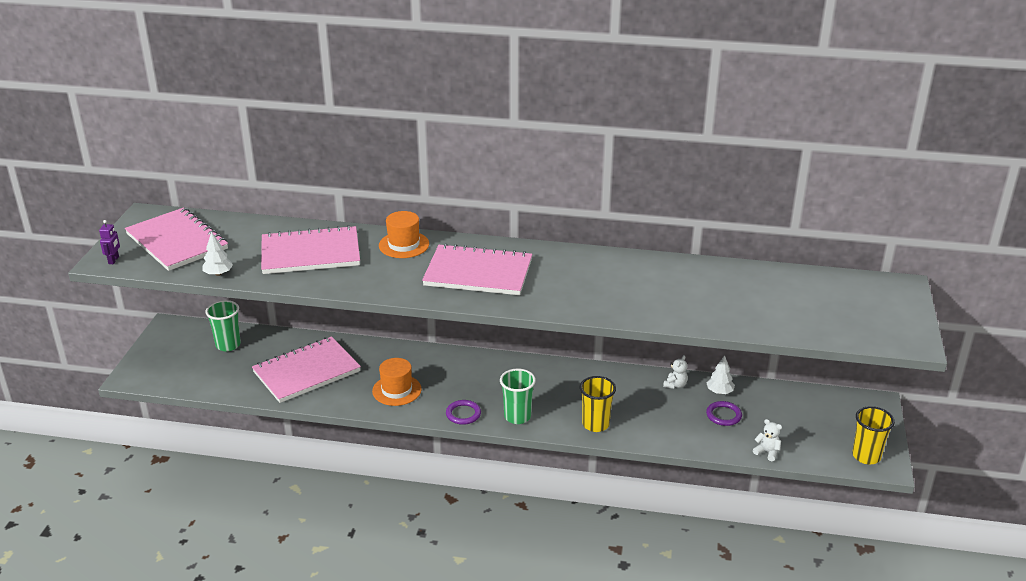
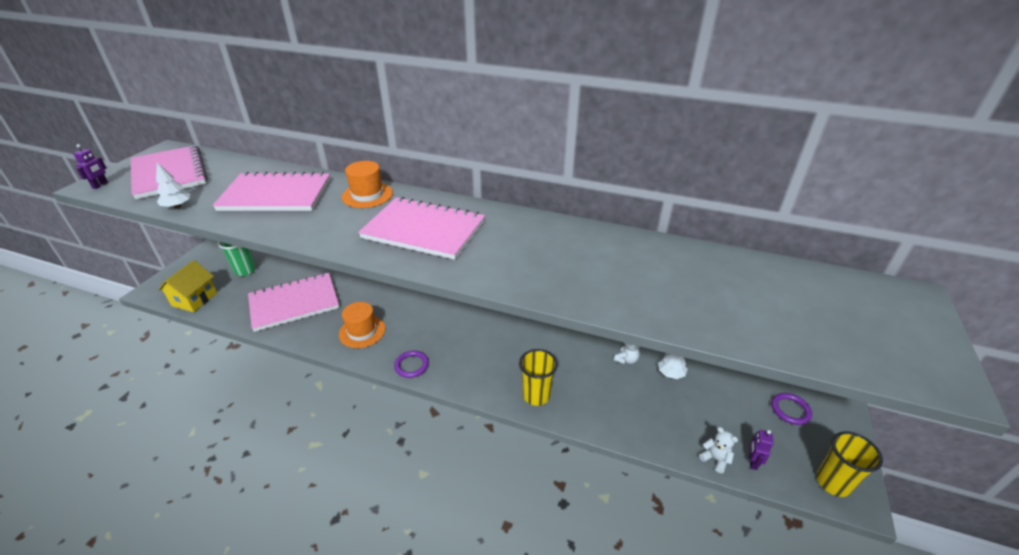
camera: 10 degrees right, 5 degrees up
(189, 380) = (194, 299): none -> yellow house
(517, 416) = (462, 375): green cup -> none
(723, 415) = (671, 403): purple ring -> purple ring (790, 410)
(799, 450) = (752, 462): none -> purple robot

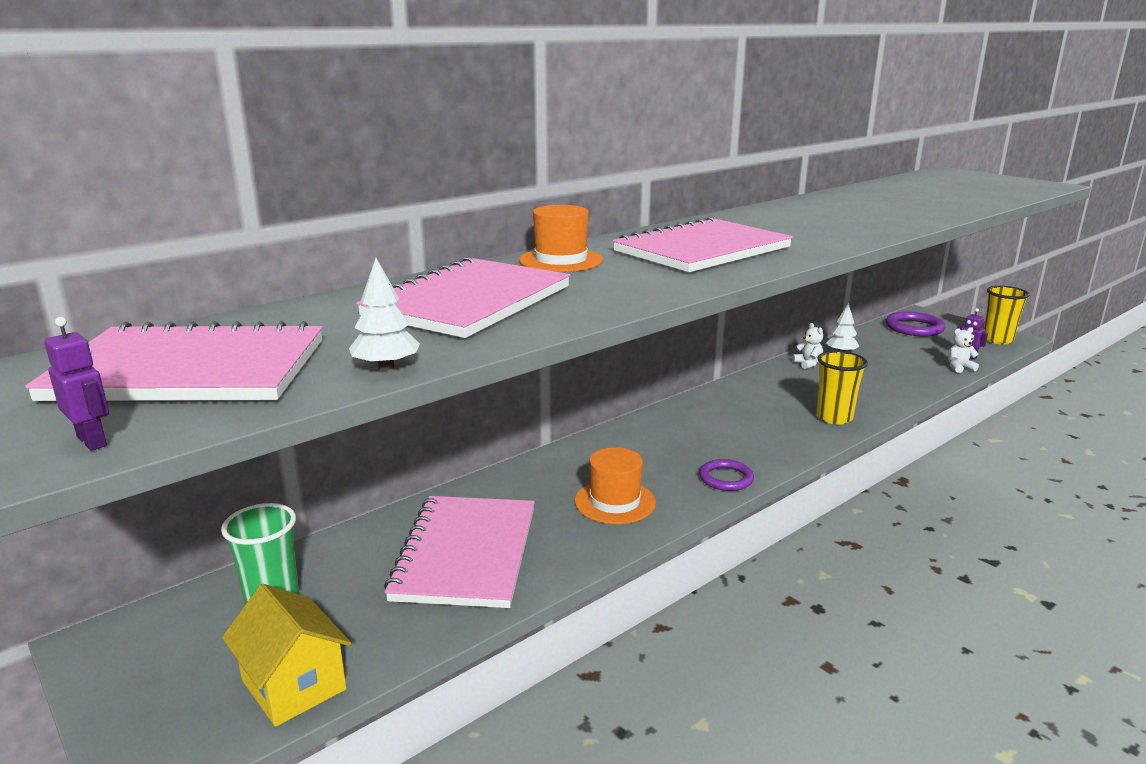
camera: 60 degrees left, 15 degrees down
(790, 410) = (914, 328): purple ring -> purple ring, size x1.53

